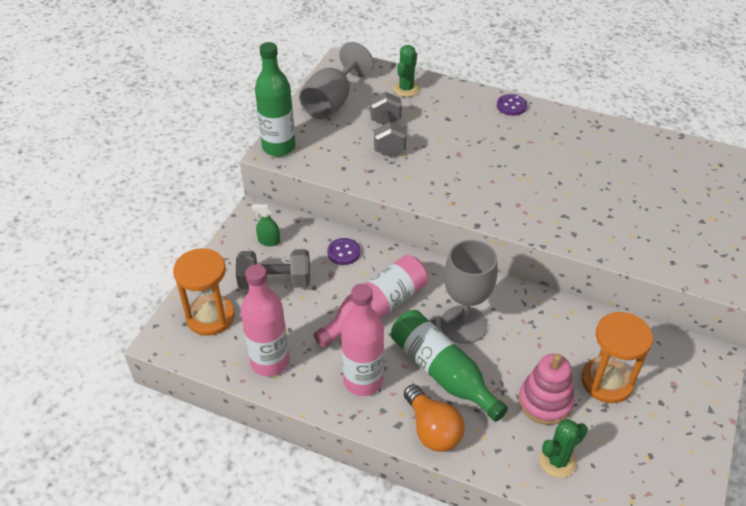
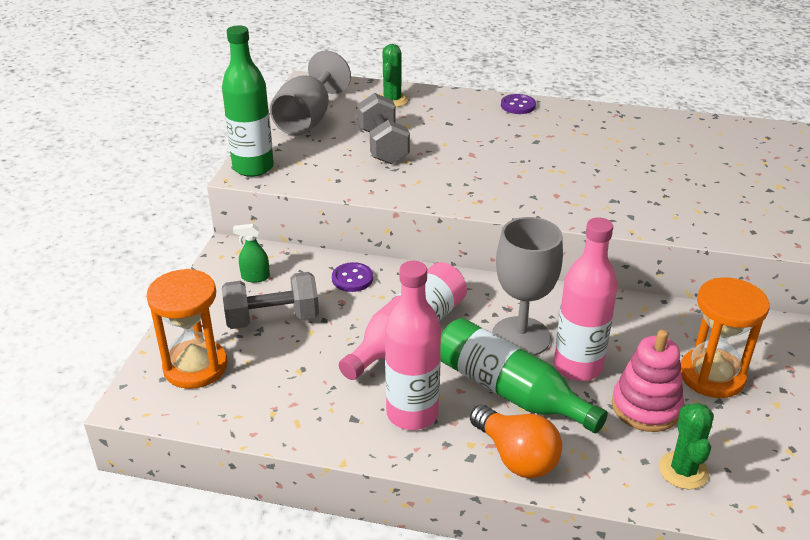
camera: 10 degrees left, 10 degrees down
(270, 362) = (285, 408): pink bottle -> pink bottle (577, 366)
(557, 461) = (683, 470): green cactus -> green cactus turned 45 degrees counterclockwise

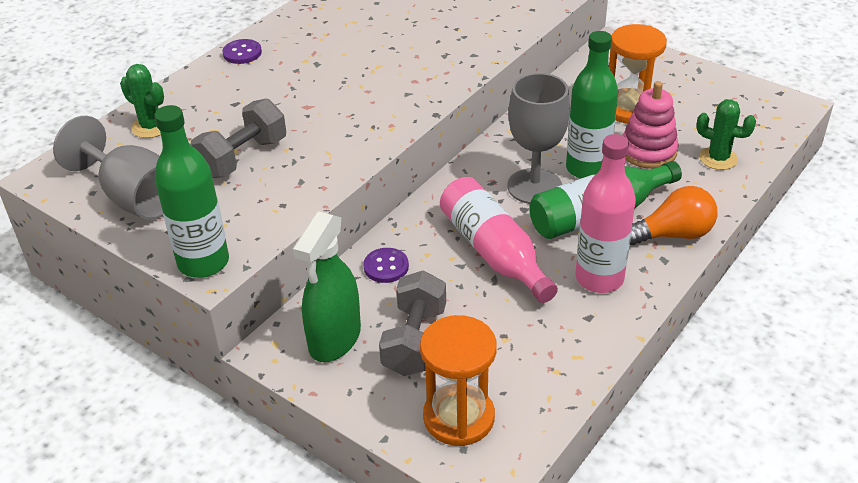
camera: 65 degrees left, 5 degrees up
(255, 277) = (334, 339): green spray bottle -> green spray bottle, size x2.14
(383, 146) = (243, 157): grey dumbbell -> grey dumbbell turned 60 degrees counterclockwise
(577, 366) = (587, 169): pink bottle -> green bottle

